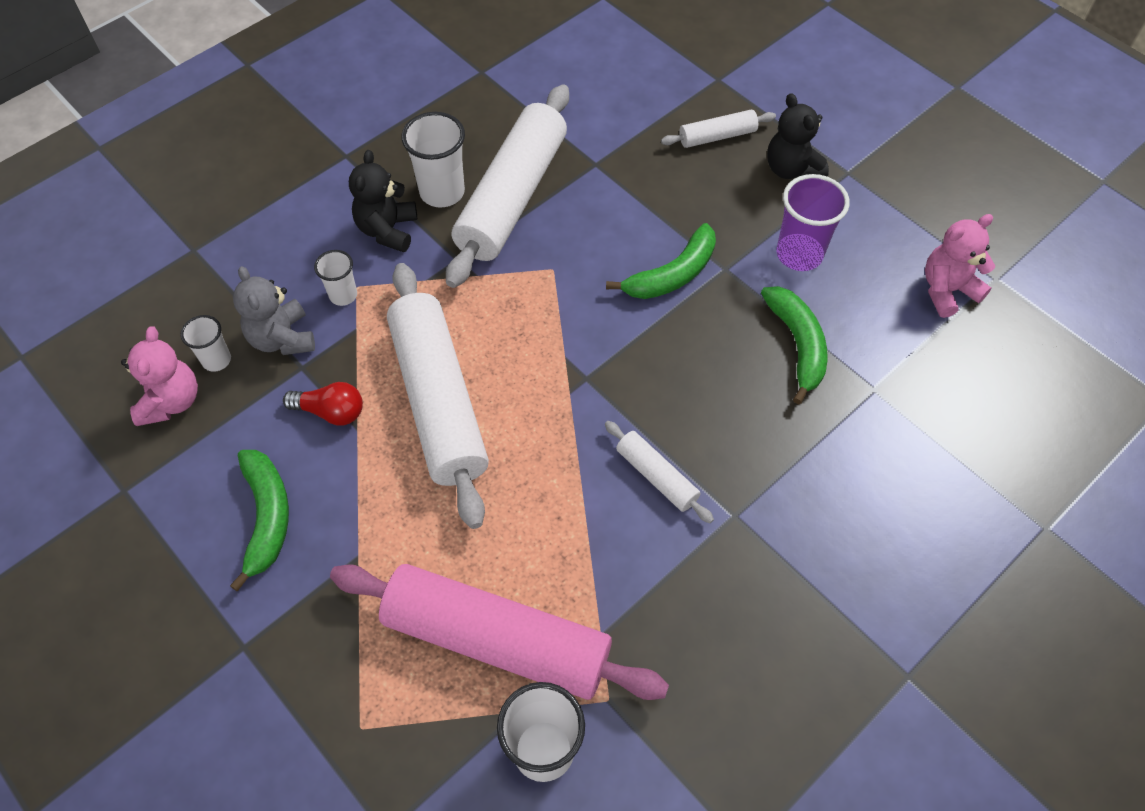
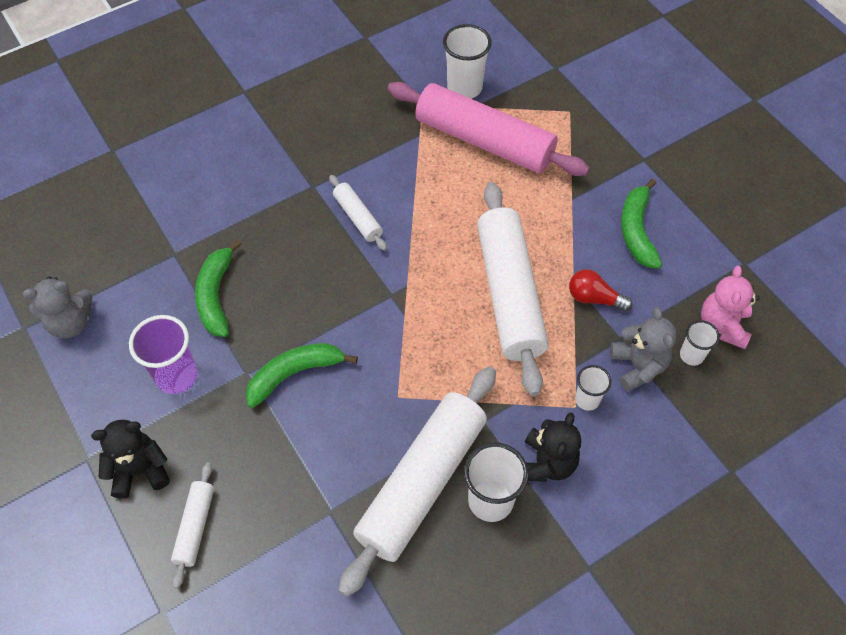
camera: 170 degrees left, 0 degrees up
(717, 136) = (195, 526): white rolling pin -> white rolling pin turned 75 degrees counterclockwise
(791, 169) = (140, 470): black teddy bear -> black teddy bear turned 90 degrees counterclockwise
(947, 290) = (71, 323): pink teddy bear -> grey teddy bear

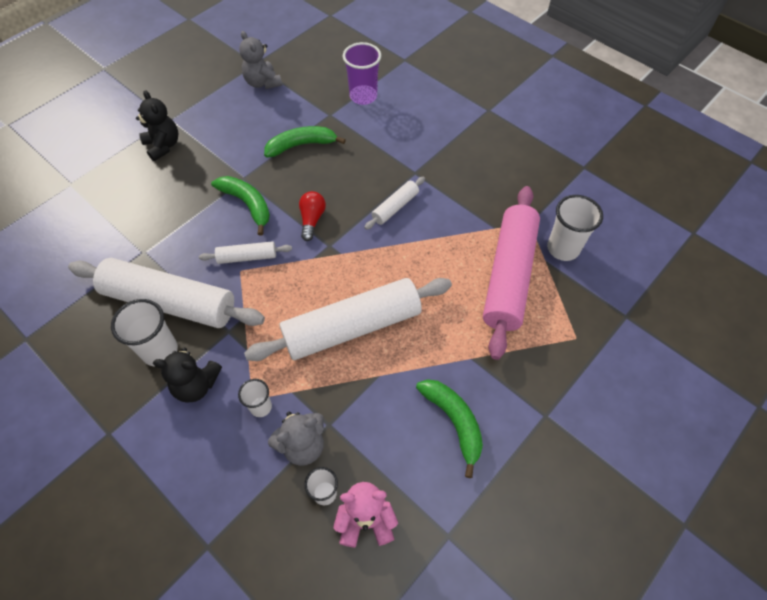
camera: 75 degrees right, 0 degrees up
(176, 376) = (234, 143): purple cup -> purple cup (363, 96)
(195, 526) = (127, 183): white rolling pin -> white rolling pin (247, 257)
(594, 298) = (366, 395): red light bulb -> red light bulb (312, 220)
(637, 231) = (454, 422): green banana -> green banana turned 75 degrees clockwise

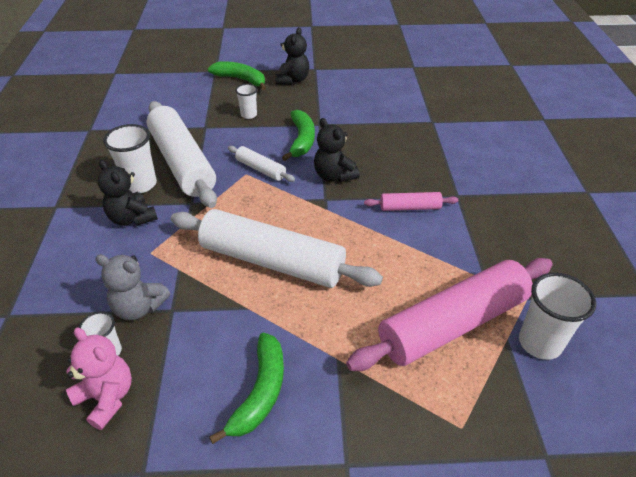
camera: 45 degrees right, 15 degrees down
(261, 407) = (148, 261): white cup -> white cup (249, 115)
(263, 83) = (405, 79): grey teddy bear -> none
(301, 145) = (386, 128): green banana -> green banana (241, 79)
(312, 220) = (334, 175): red light bulb -> black teddy bear
(363, 96) = (475, 124): purple cup -> none
(395, 207) = (410, 207): white rolling pin -> pink rolling pin

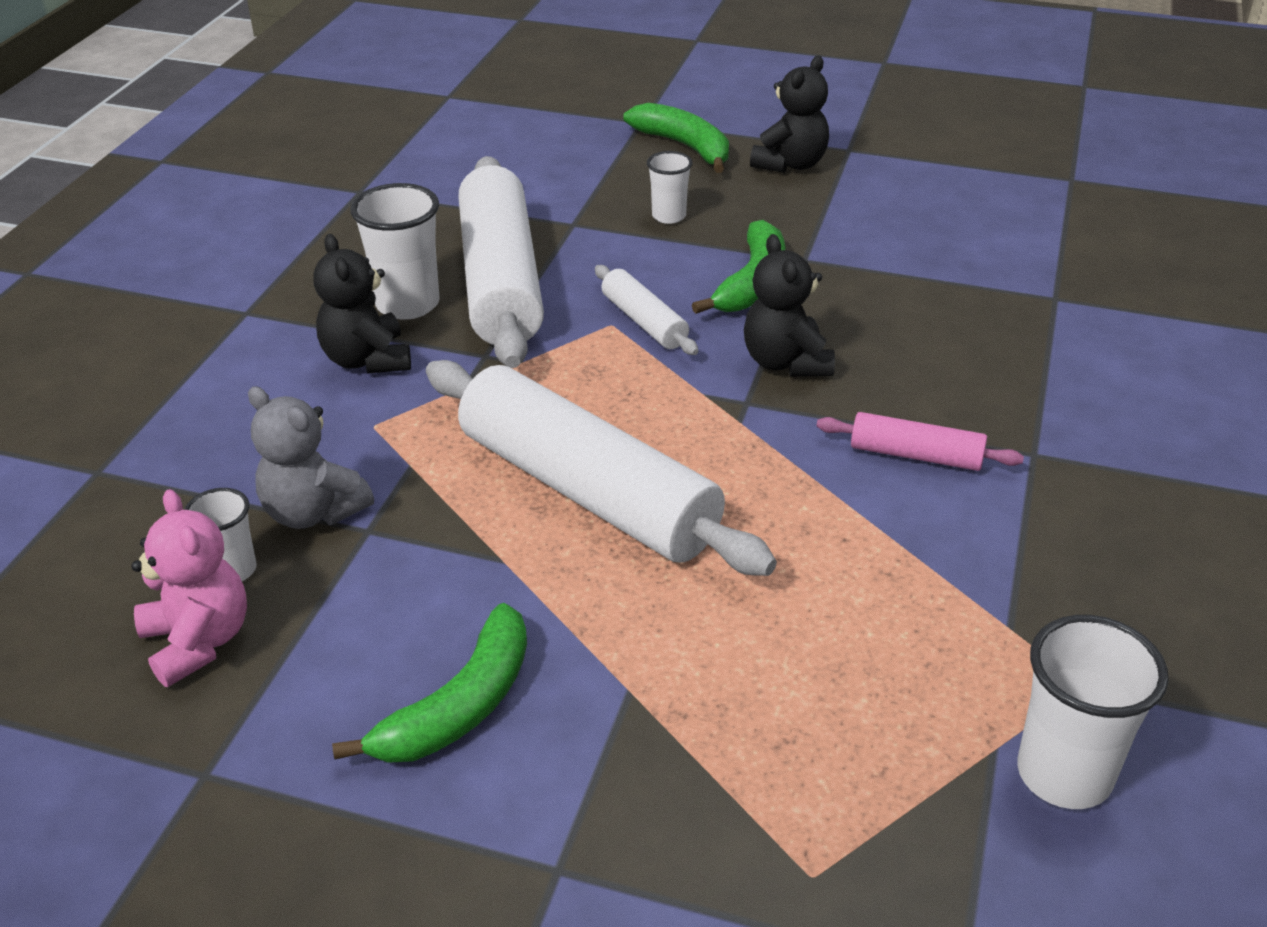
camera: 20 degrees right, 5 degrees down
(452, 323) = (893, 690): pink rolling pin -> none

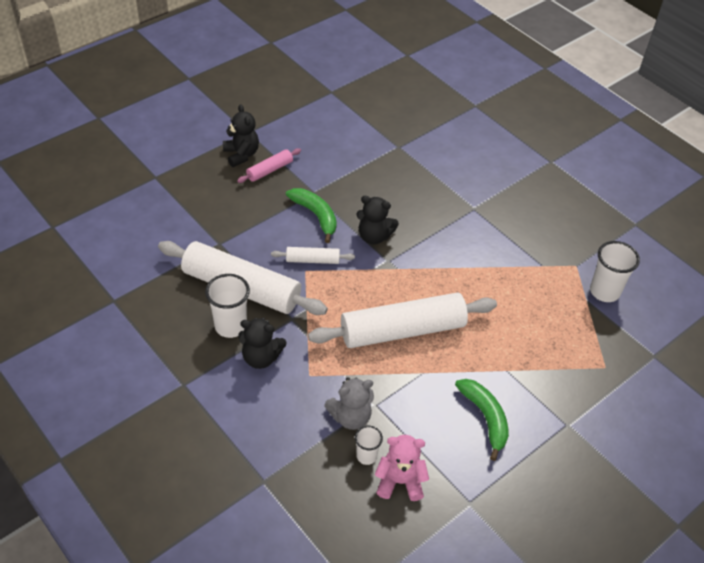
camera: 60 degrees left, 10 degrees up
(669, 216) = (243, 212): white cup -> none
(685, 147) = (192, 176): green banana -> none
(916, 455) = (452, 236): pink rolling pin -> pink rolling pin (269, 170)

